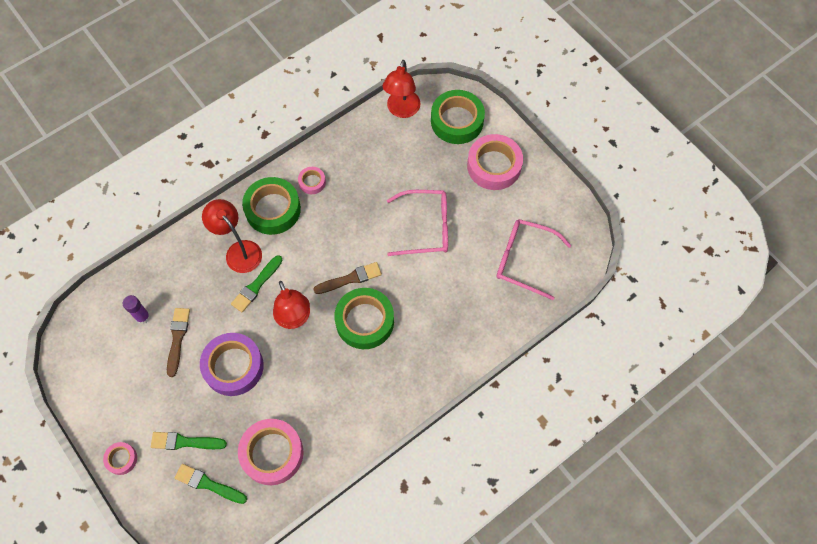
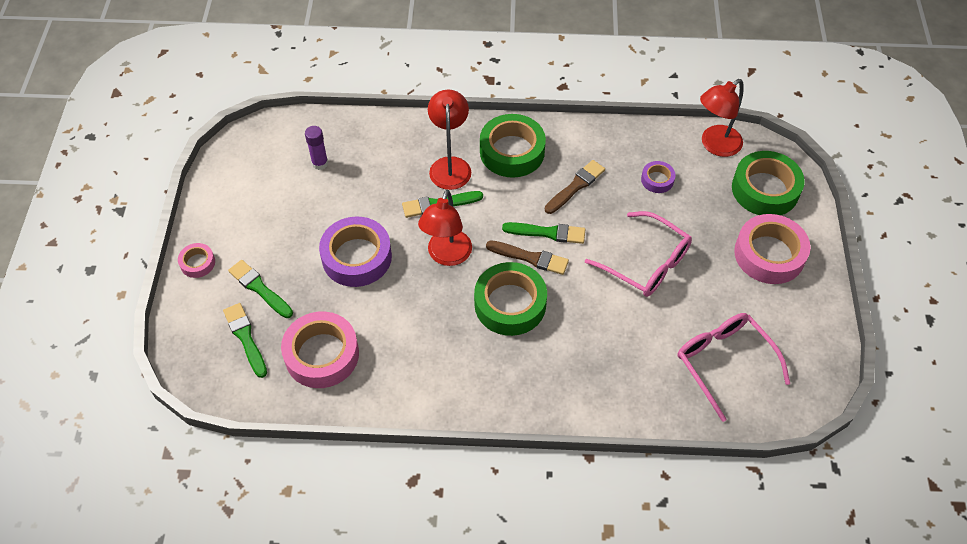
camera: 40 degrees right, 10 degrees down
(177, 338) = (332, 200): brown brush -> brown brush (576, 186)
(312, 182) = (569, 152): pink tape -> none
(347, 252) = (548, 233): none -> green brush
(385, 162) = (657, 180): none -> purple tape

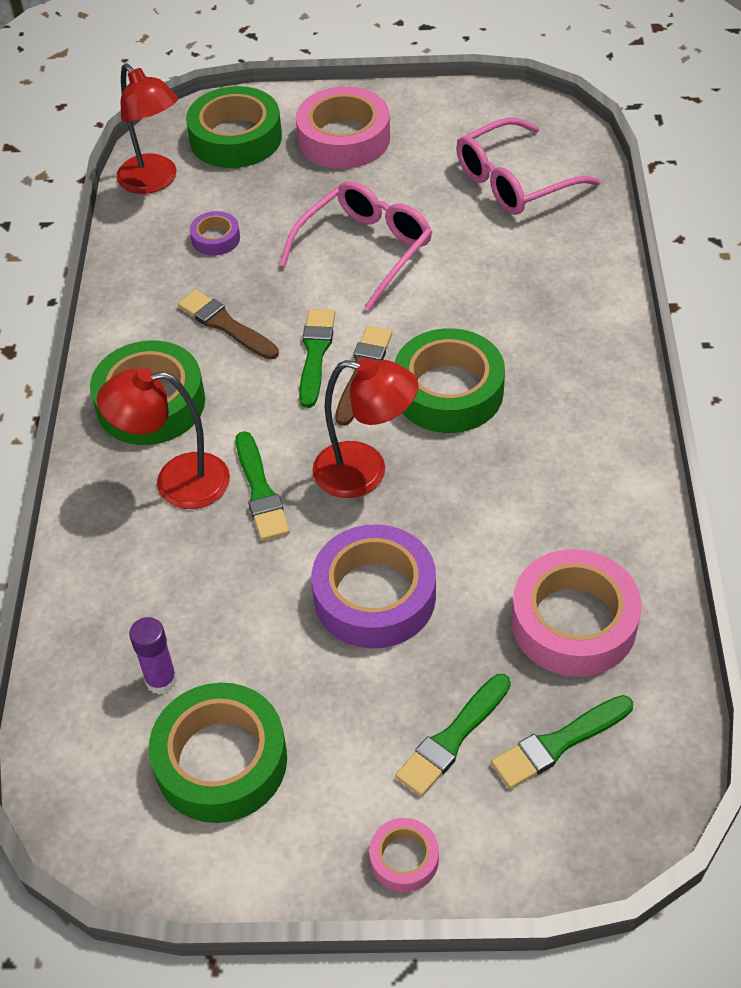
camera: 90 degrees left, 5 degrees down
(268, 189) = (221, 761): none -> green tape

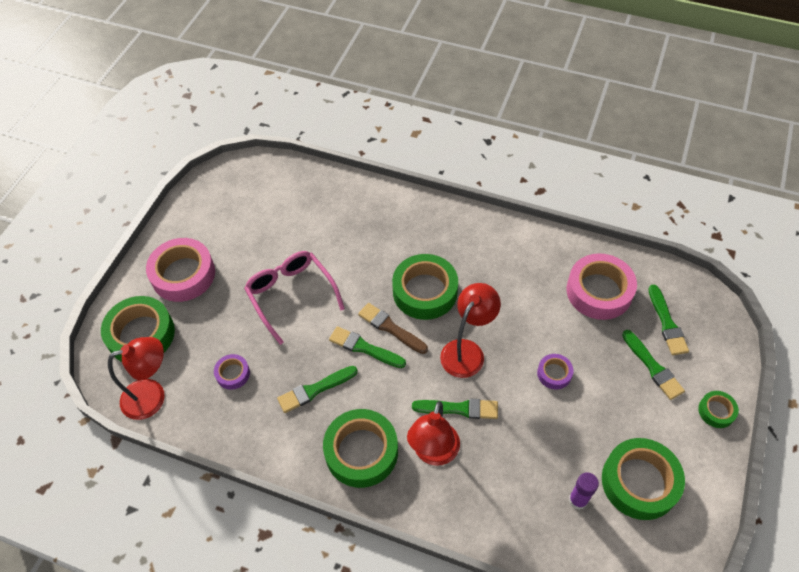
camera: 70 degrees left, 5 degrees up
(225, 325) = (315, 390): brown brush -> green brush
(374, 596) = (554, 373): purple tape -> purple tape, size x0.49
(404, 859) = (716, 411): pink tape -> green tape
(514, 182) = (277, 204): pink glasses -> none

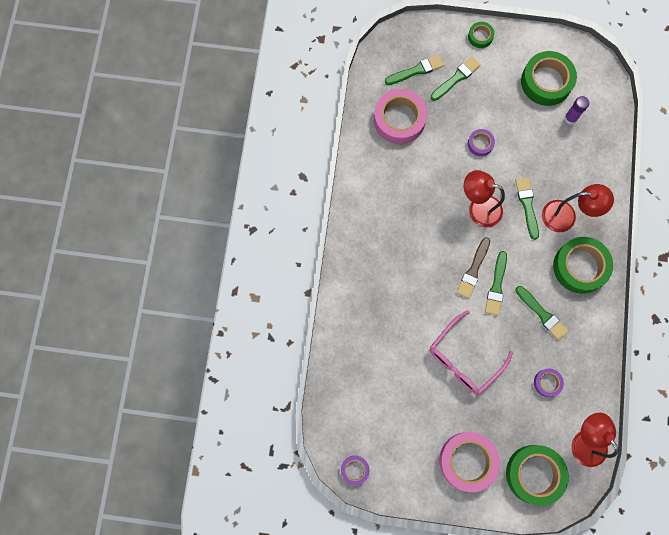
camera: 105 degrees left, 20 degrees up
(218, 179) = (354, 470): none -> purple tape
(425, 291) = (432, 250): green tape -> none

